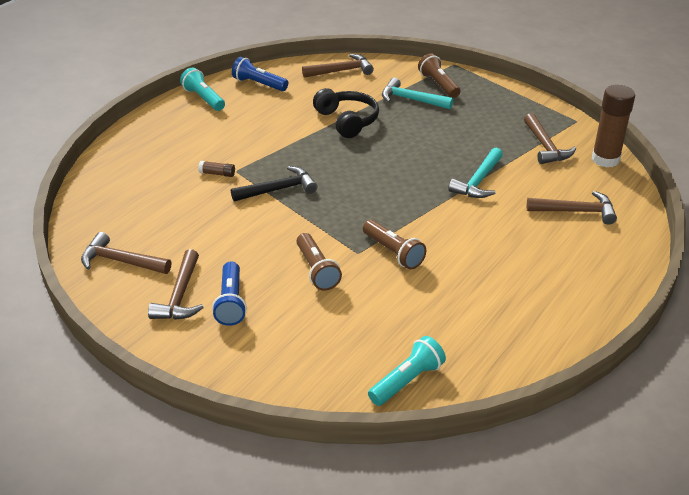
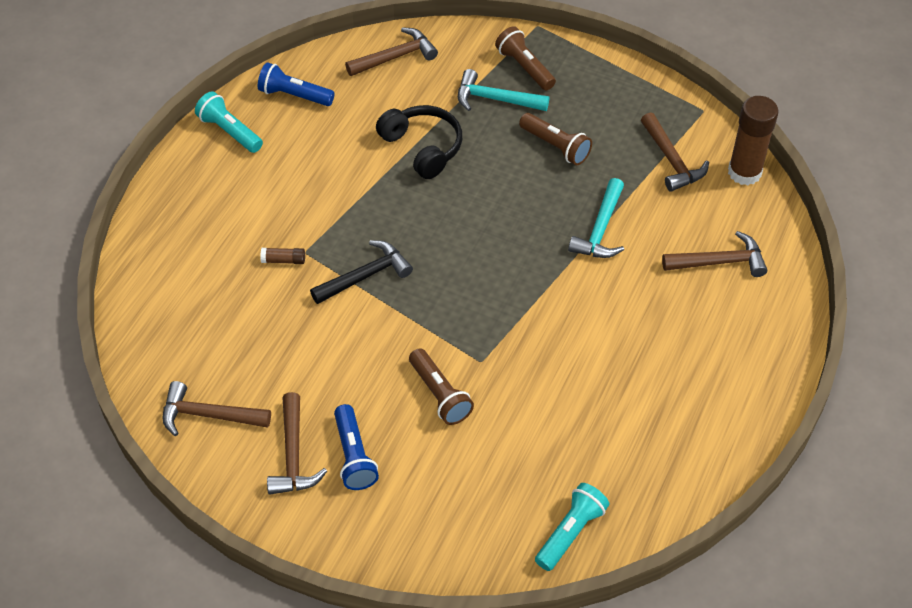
camera: 10 degrees left, 15 degrees up
(393, 252) = (522, 355): brown flashlight -> brown flashlight (556, 146)

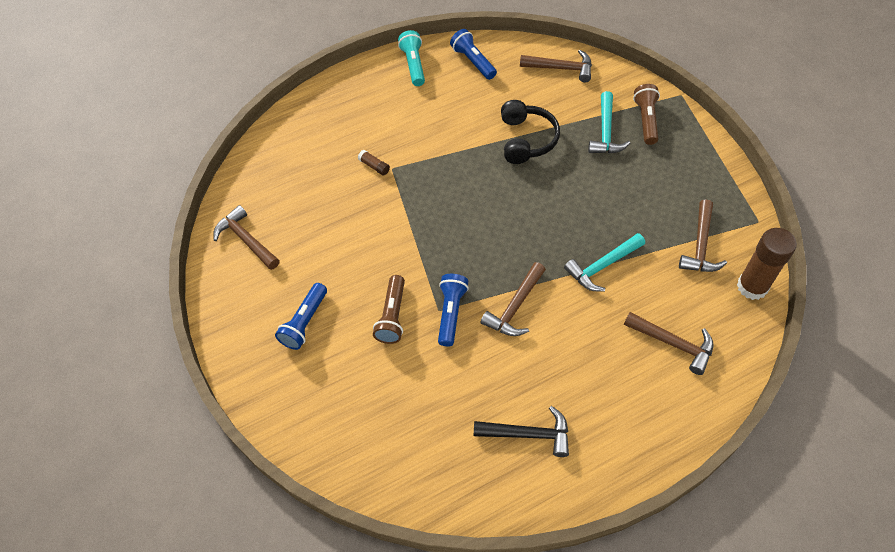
camera: 40 degrees right, 5 degrees up
(293, 455) = (270, 297): brown hammer -> brown hammer (515, 307)
(365, 276) = (415, 206): black hammer -> black hammer (528, 434)
(495, 99) = (605, 132): turquoise hammer -> turquoise hammer turned 135 degrees counterclockwise
(495, 356) = (451, 313): none -> blue flashlight
(556, 146) = (621, 188): brown flashlight -> none
(570, 532) = (394, 472): turquoise flashlight -> none

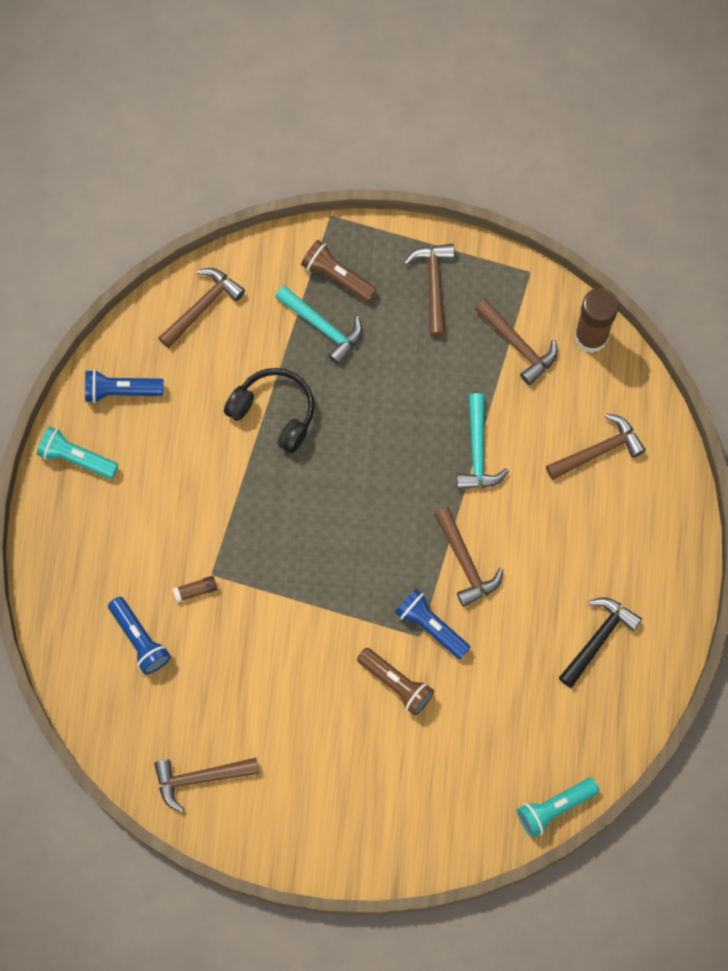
camera: 60 degrees left, 15 degrees up
(305, 322) = (346, 772): blue flashlight -> blue flashlight (140, 639)
(368, 486) = (554, 808): none -> turquoise flashlight
(693, 173) = (434, 285): none -> brown hammer

